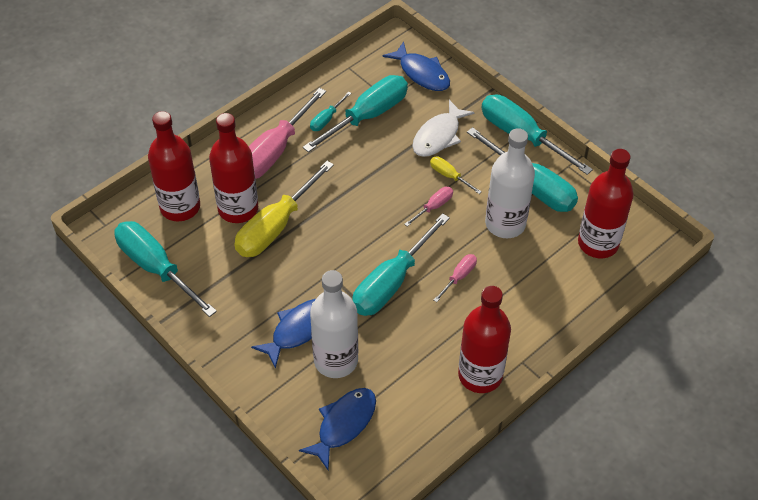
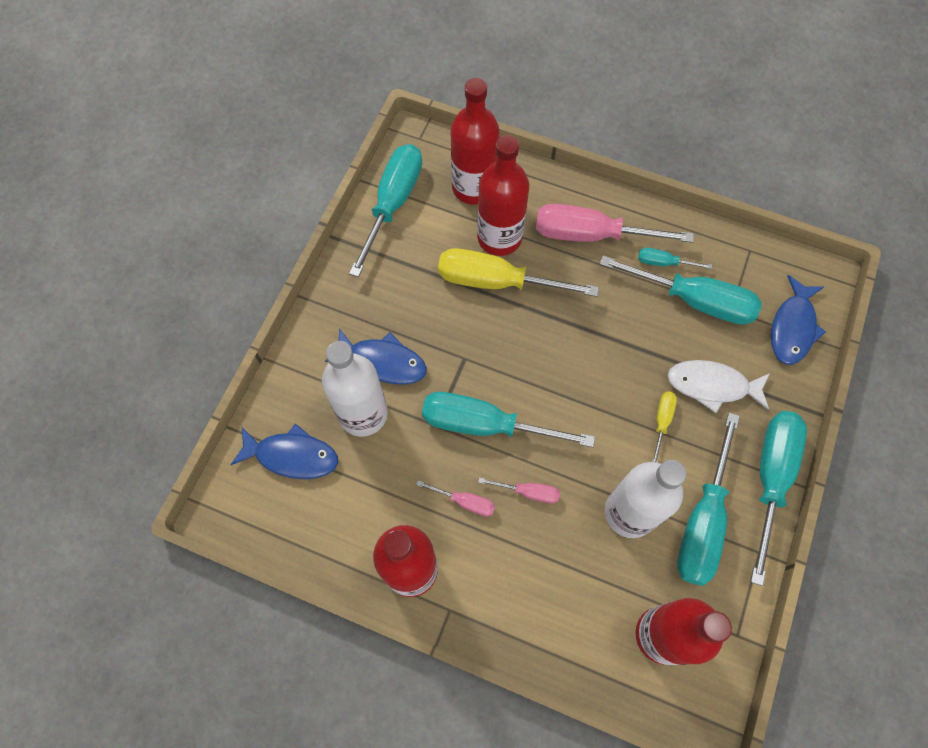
camera: 65 degrees right, 15 degrees up
(433, 207) = (609, 424): pink screwdriver -> pink screwdriver (464, 502)

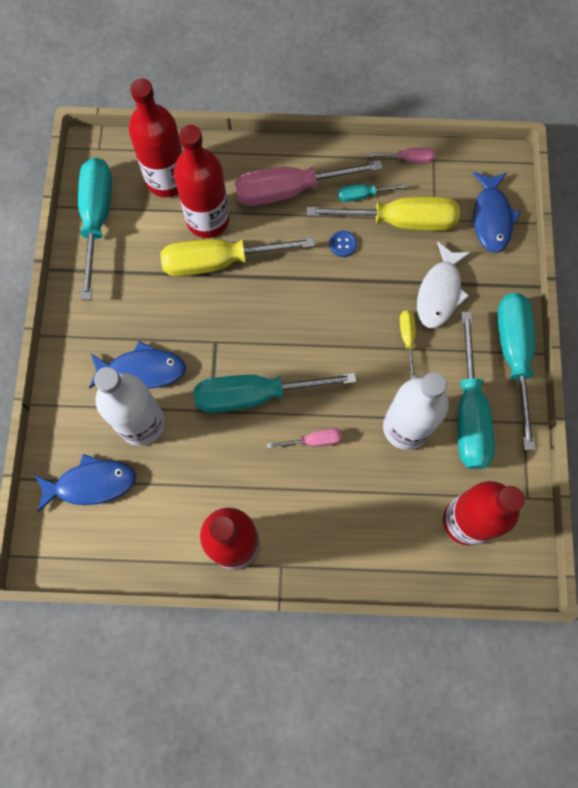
camera: 20 degrees left, 5 degrees up
(464, 502) = (261, 469): pink screwdriver -> pink screwdriver (408, 159)
(627, 304) = (343, 244): none -> blue button
(693, 300) = (399, 221): turquoise screwdriver -> yellow screwdriver
(712, 385) = (439, 292): white fish -> white fish turned 60 degrees counterclockwise

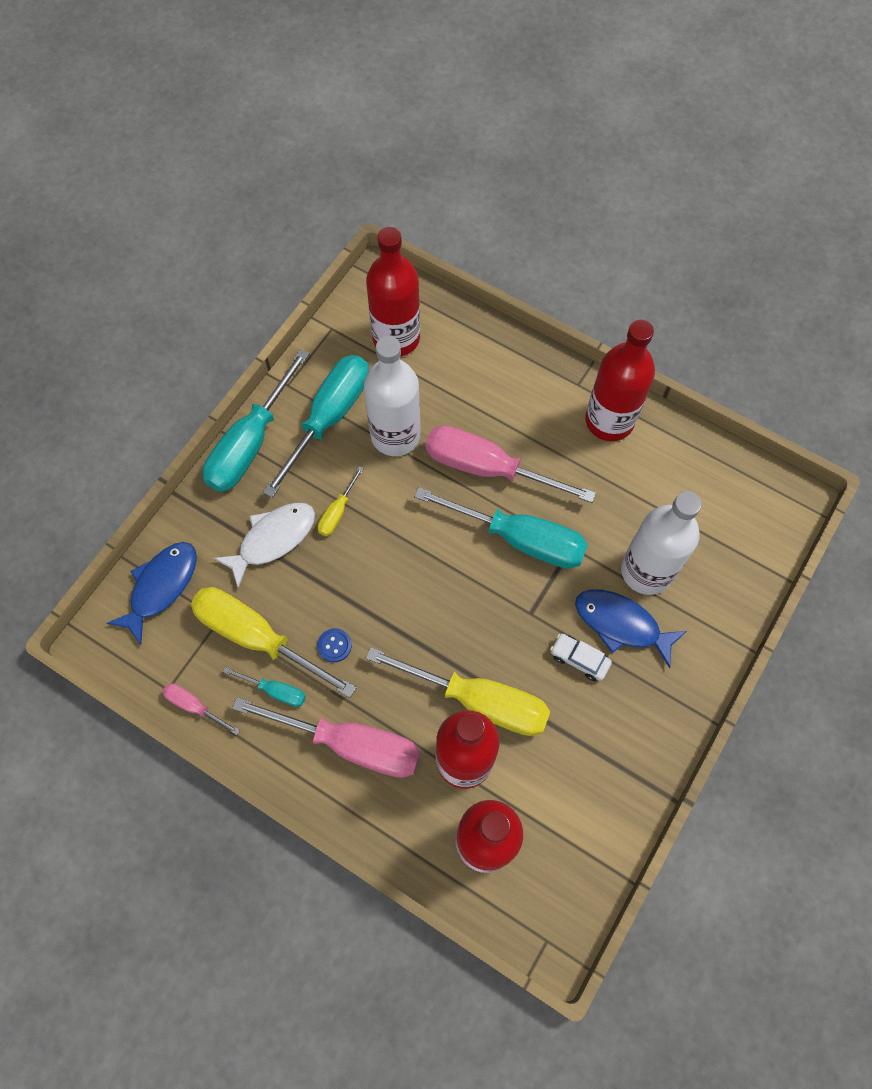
camera: 150 degrees left, 5 degrees down
(91, 484) = (722, 540): blue fish -> none
(97, 220) = (593, 835): turquoise screwdriver -> none
(162, 327) = (579, 659): none -> white car
(313, 441) = (488, 468): pink screwdriver -> pink screwdriver, size x2.16

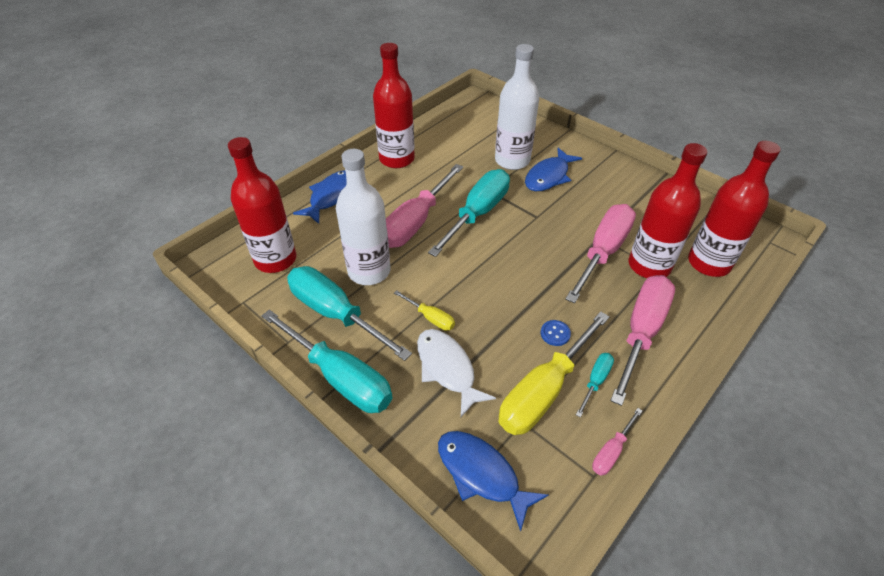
camera: 80 degrees left, 20 degrees down
(478, 700) = (603, 252): yellow screwdriver -> pink screwdriver
(513, 363) = (331, 196): none -> blue fish
(579, 659) = (572, 198): white car -> none

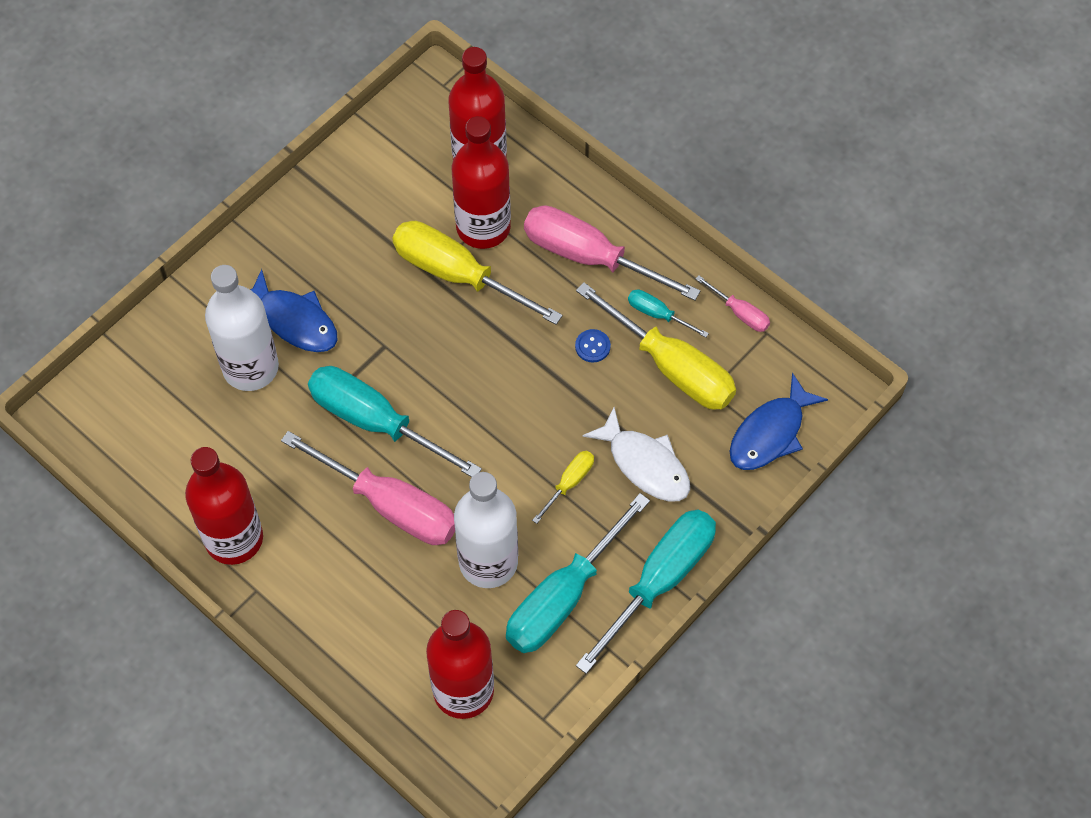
camera: 90 degrees left, 15 degrees up
(331, 196) = (325, 631): blue fish -> none
(447, 369) = (645, 464): white fish -> white fish turned 105 degrees counterclockwise
(603, 252) = (458, 275): pink screwdriver -> yellow screwdriver

